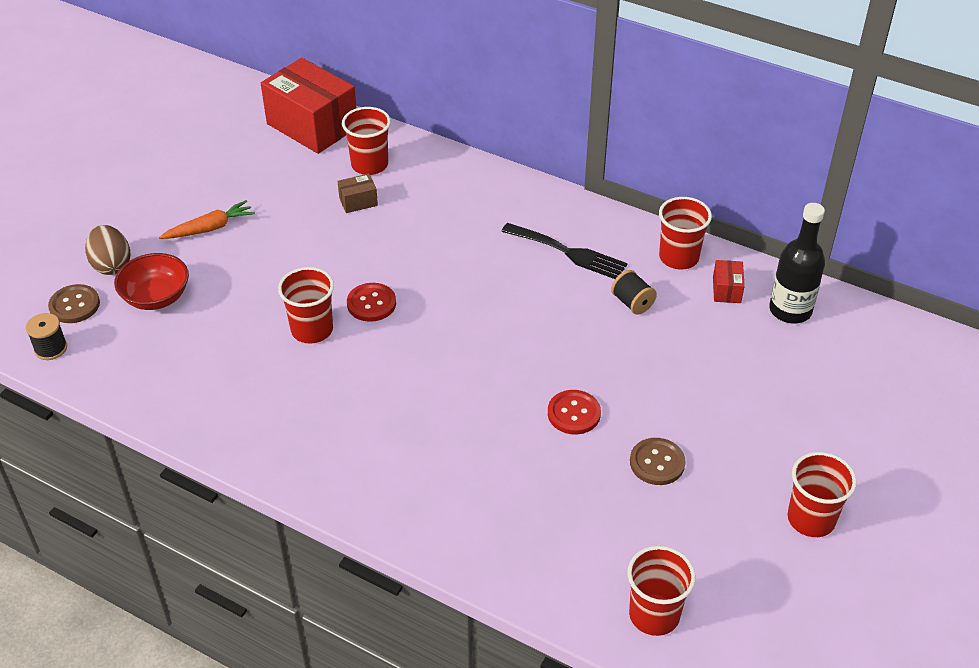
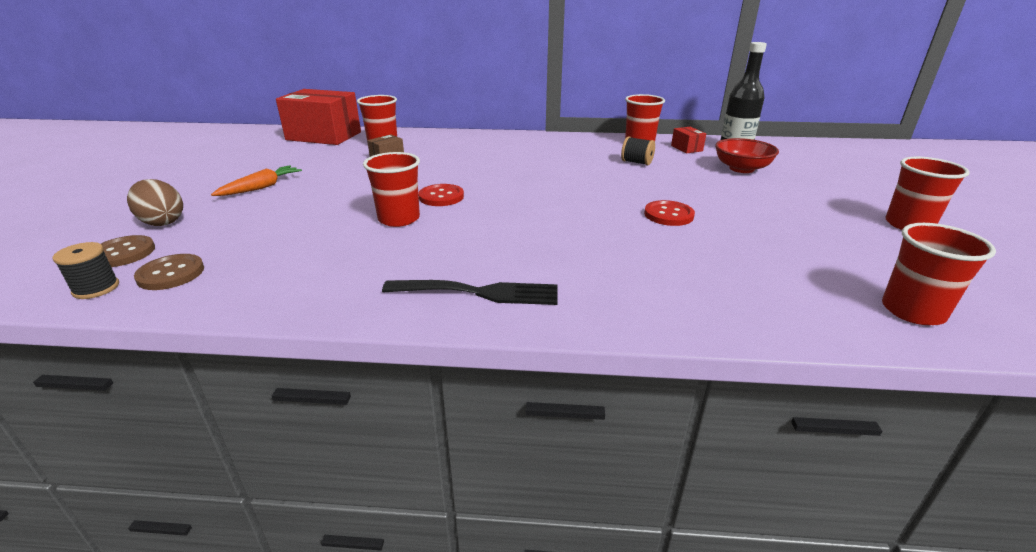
camera: 25 degrees left, 15 degrees down
(156, 297) = (222, 231): red bowl -> red bowl (741, 169)
(568, 252) = (566, 152): black fork -> black fork (479, 292)
(657, 463) = (764, 224): brown button -> brown button (171, 274)

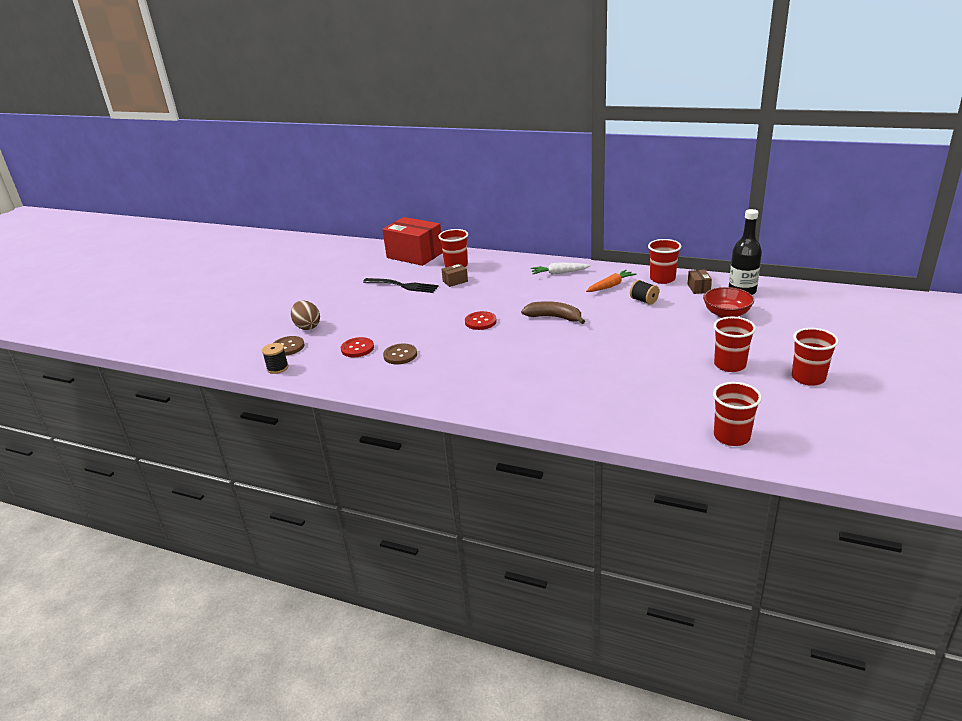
camera: 20 degrees right, 0 degrees up
(171, 274) = (313, 363): brown button -> brown button (400, 355)
(261, 187) = (366, 303): orange carrot -> orange carrot (610, 286)
(399, 219) = (447, 338): red cup -> red cup (730, 365)
(479, 292) = (476, 394): black fork -> black fork (403, 286)
(516, 143) = (559, 273): none -> white carrot
(539, 185) = (554, 317): none -> brown banana
(668, 215) = (631, 352): red button -> red button (357, 348)
(686, 148) = (698, 288): red box -> brown box

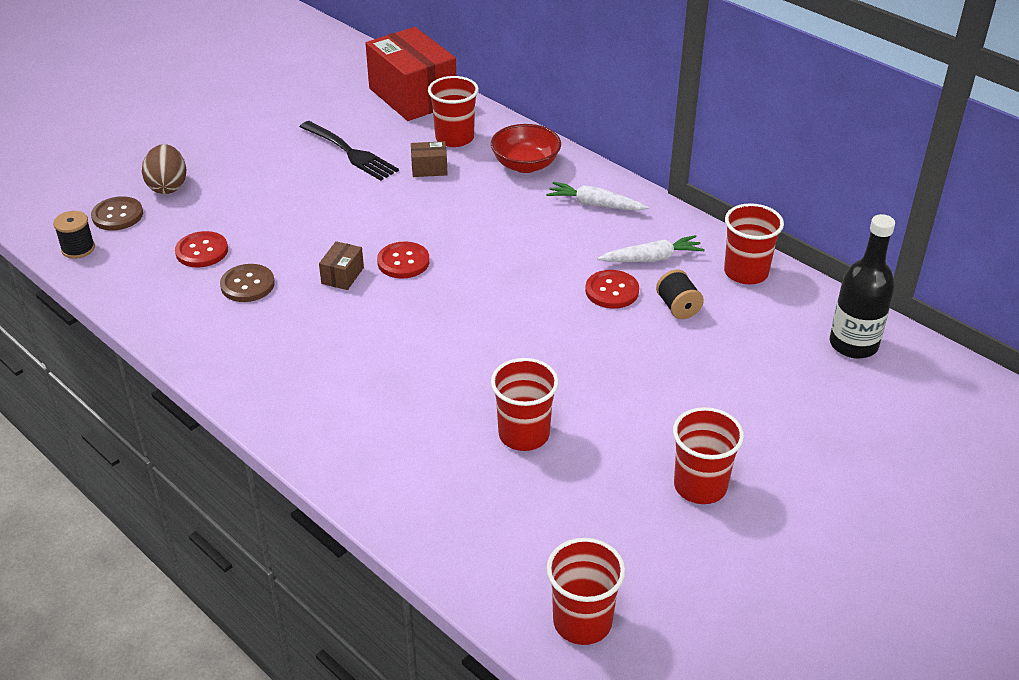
camera: 20 degrees right, 10 degrees up
(554, 317) = (514, 292): brown banana -> none
(604, 303) = (612, 291): none -> red button
(610, 286) = (652, 258): orange carrot -> white carrot
(698, 288) = (787, 312): brown box -> brown box (342, 275)
(726, 314) = (786, 382): red bowl -> red bowl (525, 165)
(808, 378) = (801, 561): red cup -> red cup (524, 434)

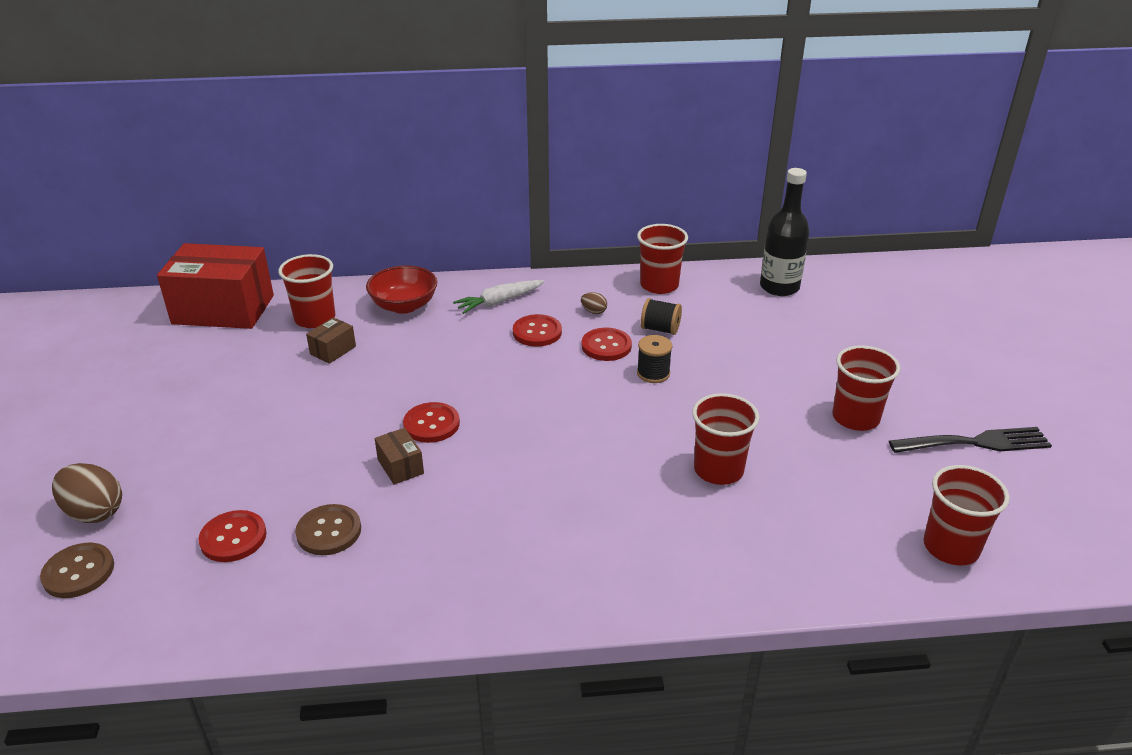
camera: 50 degrees left, 5 degrees down
(78, 249) = (84, 631): black spool -> black spool (653, 373)
(351, 153) = (241, 378): black fork -> black fork (976, 443)
(581, 246) = (537, 332): none -> red button
(652, 258) = (593, 311): white carrot -> brown egg

